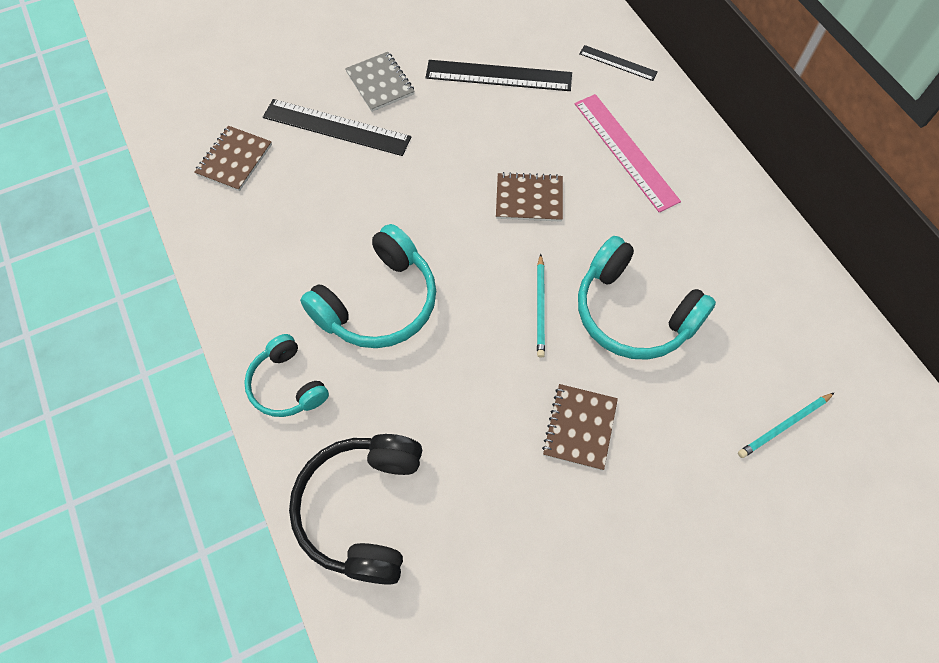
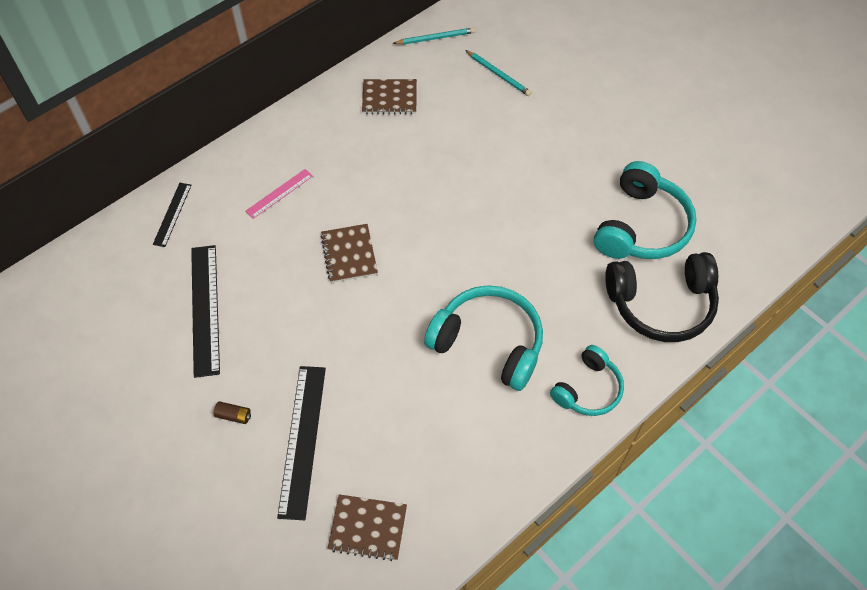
camera: 105 degrees left, 5 degrees down
(380, 83) = (234, 416): grey notebook -> brown battery
(540, 307) = (454, 226): turquoise pencil -> turquoise pencil (435, 38)
(579, 427) = (544, 184): brown notebook -> brown notebook (389, 98)
(625, 151) = (279, 193): pink ruler -> pink ruler, size x0.55
(633, 313) = (439, 166): turquoise headphones -> turquoise headphones (642, 226)

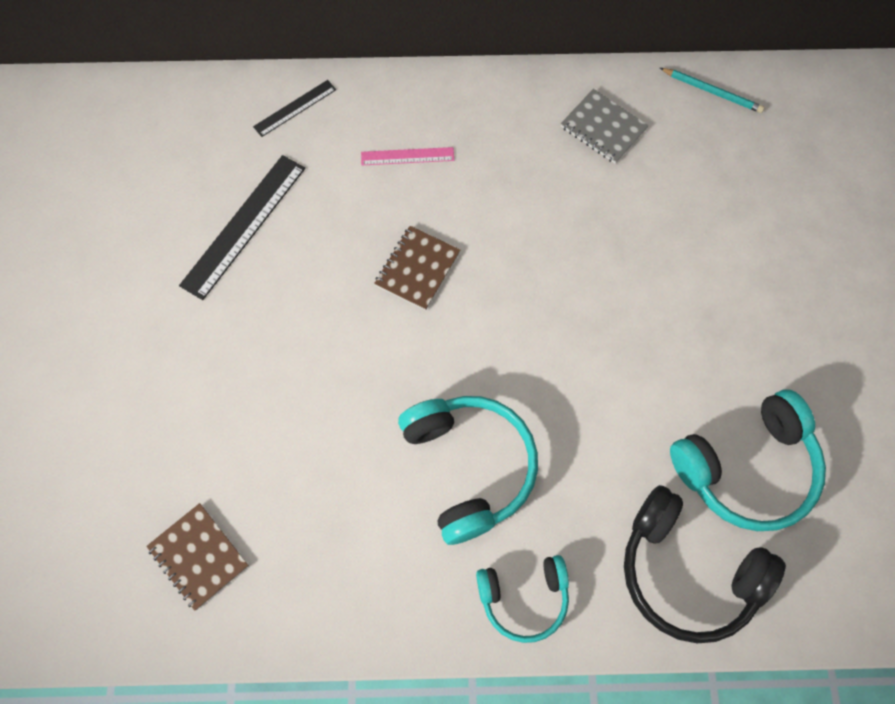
camera: 40 degrees right, 10 degrees up
(234, 416) = (181, 350): brown battery -> none
(302, 440) = (217, 423): black ruler -> none
(389, 98) = (603, 128): brown notebook -> grey notebook
(498, 74) = (744, 180): turquoise pencil -> none

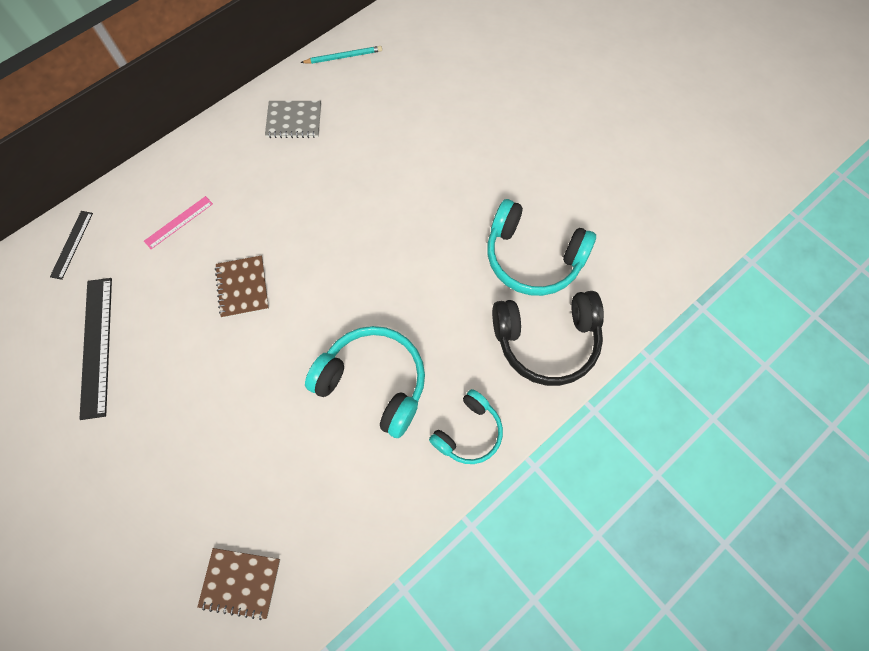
camera: 40 degrees left, 0 degrees up
(747, 468) = (533, 258): turquoise headphones -> turquoise headphones turned 90 degrees clockwise

